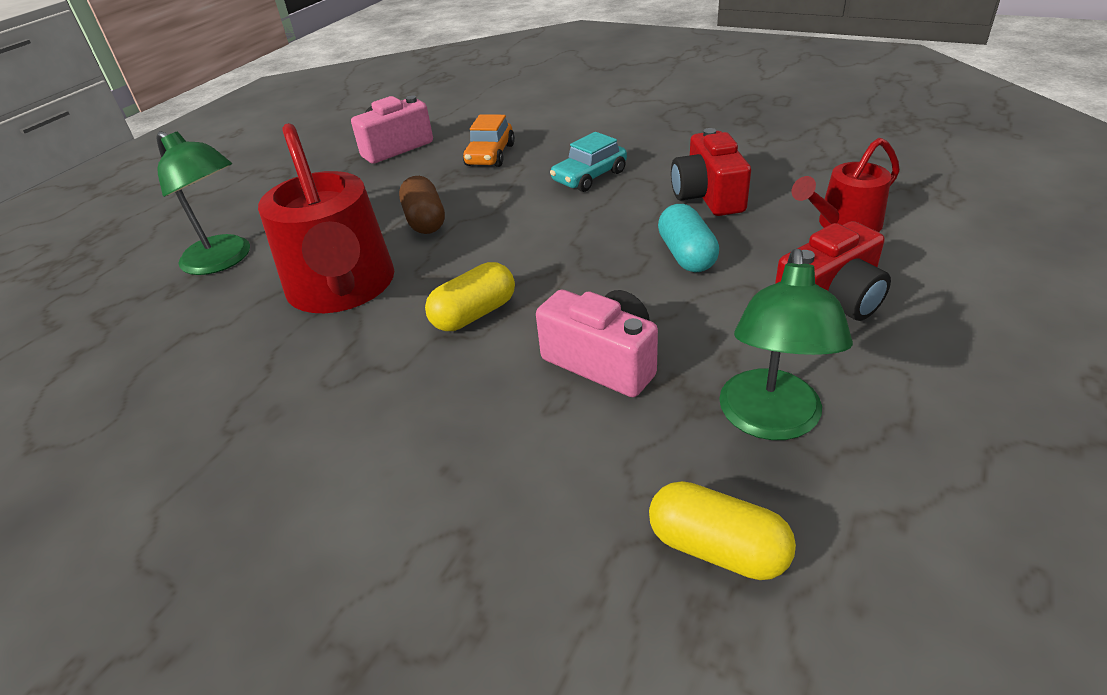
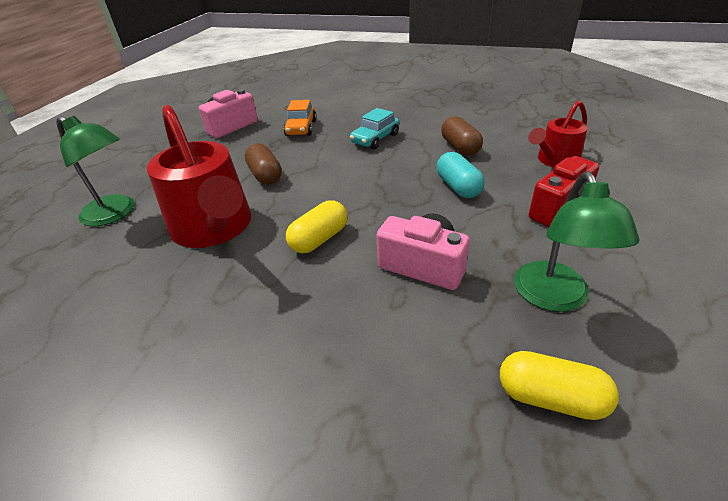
camera: 10 degrees left, 0 degrees up
(708, 196) = (460, 147): red camera -> brown capsule

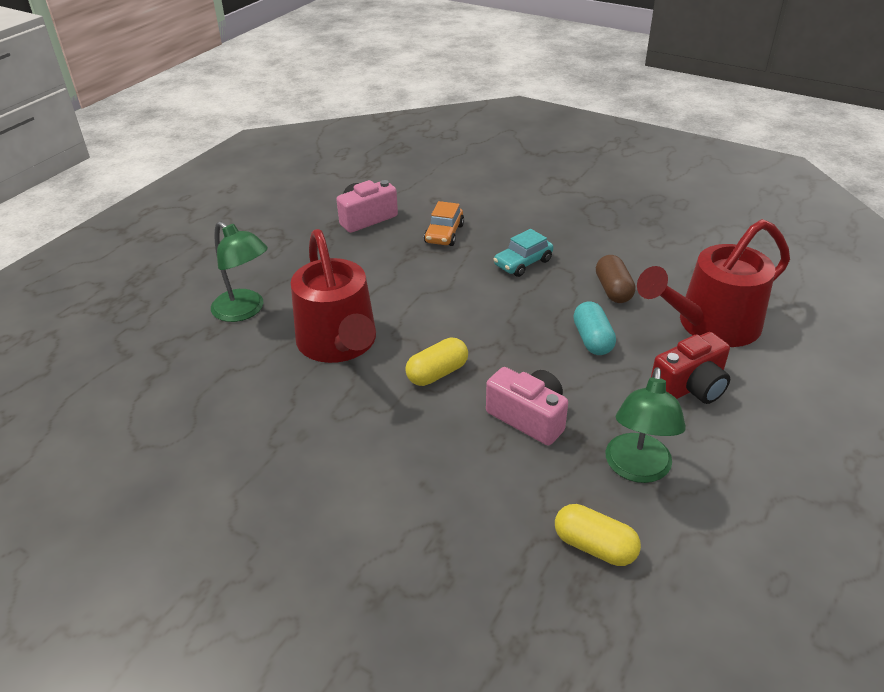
camera: 10 degrees right, 0 degrees up
(265, 175) = (396, 290): brown capsule -> none
(554, 160) = (709, 325): red watering can -> red watering can, size x1.80

